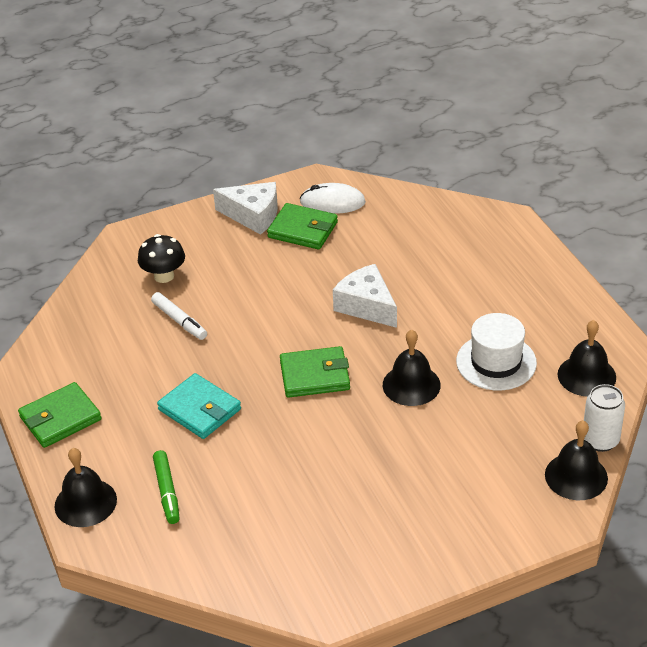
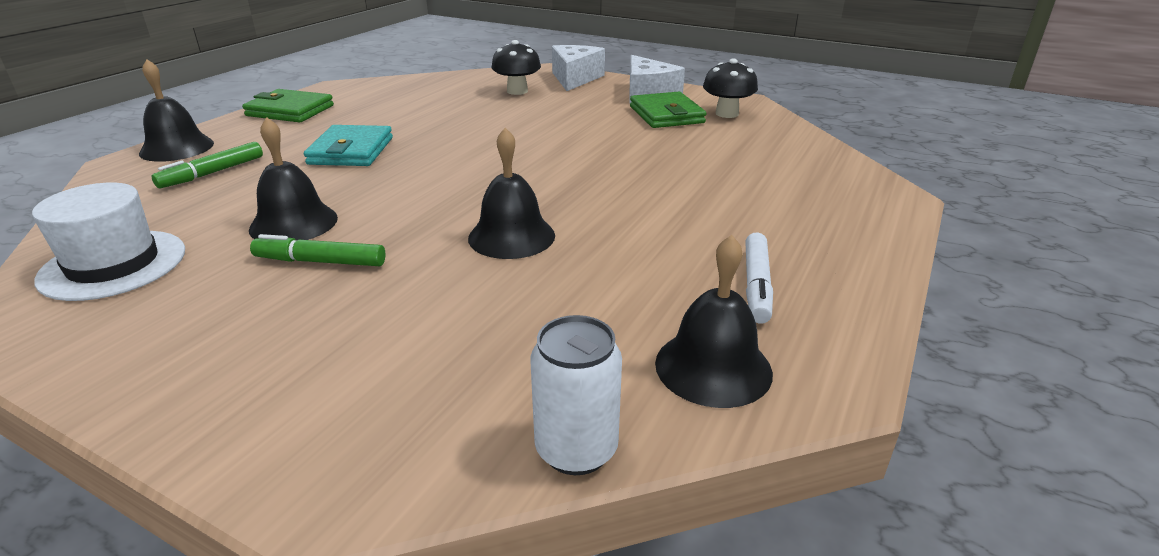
camera: 50 degrees right, 10 degrees down
(179, 321) = (467, 111): white marker -> white marker (756, 285)
(315, 375) = (461, 182): green wallet -> none
(332, 202) = (727, 114): white mouse -> black mushroom
(367, 306) = (608, 172): white cheese -> white cheese (575, 78)
(367, 471) = (320, 261): none -> green marker
(496, 362) = (630, 277): white hat -> white hat (113, 264)
(576, 476) = (453, 457): black bell -> black bell (293, 223)

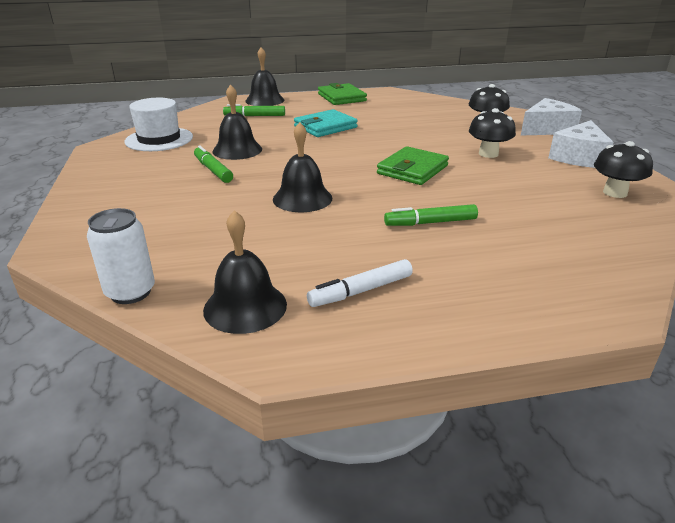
camera: 50 degrees right, 0 degrees up
(578, 117) = (488, 154): none -> black mushroom
(666, 115) = (558, 175): green wallet -> green wallet (412, 170)
(671, 198) = (430, 222): none -> green marker

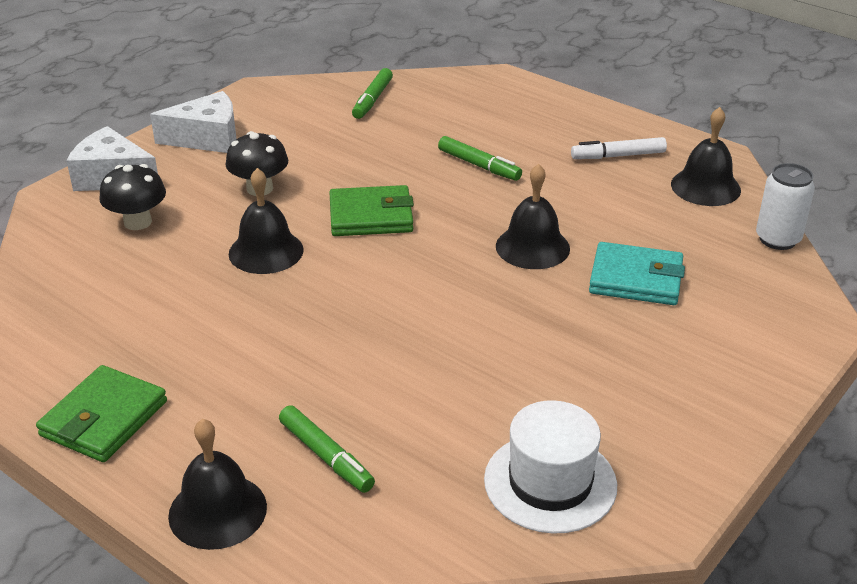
camera: 130 degrees left, 5 degrees up
(213, 170) = (561, 348): green marker -> green marker (372, 100)
(237, 150) = (482, 372): black bell -> black bell (266, 251)
(325, 127) = (296, 348): turquoise wallet -> turquoise wallet (636, 279)
(361, 291) = (618, 156): white marker -> white marker turned 150 degrees clockwise
(615, 193) = (293, 106): black mushroom -> none

